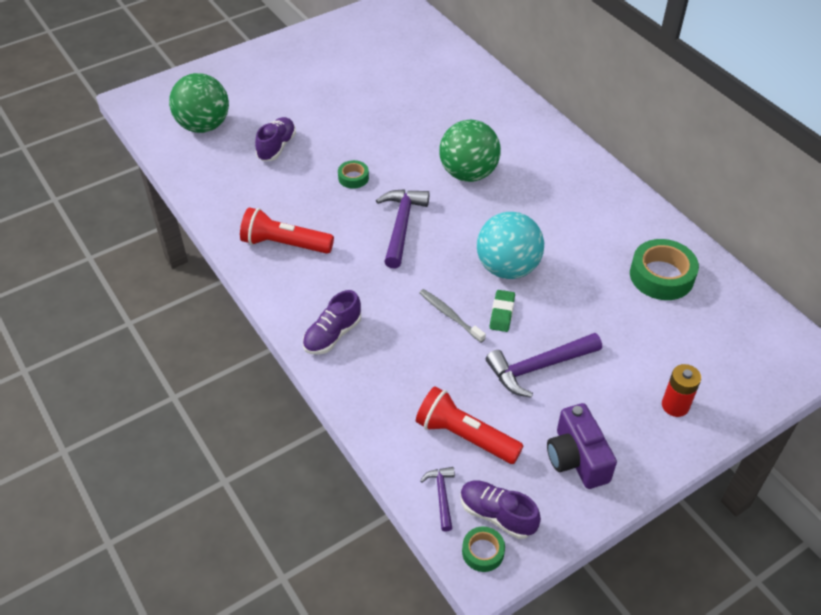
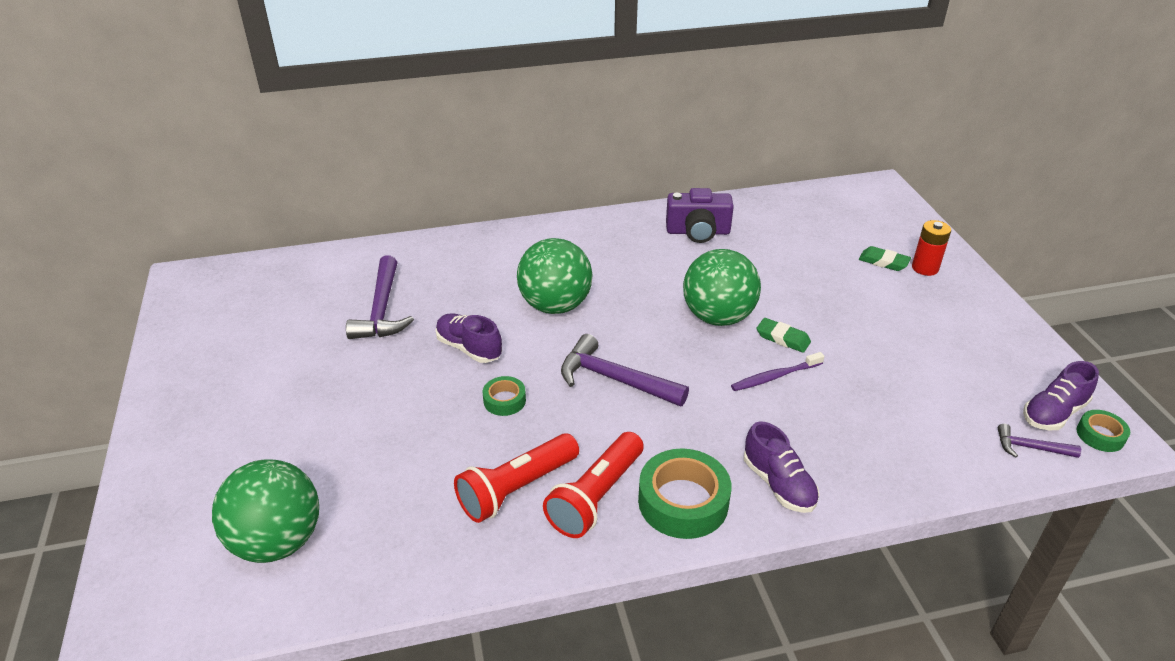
camera: 70 degrees left, 10 degrees down
(277, 147) = (391, 463): purple shoe -> purple shoe (469, 348)
(450, 315) = (775, 376): grey toothbrush -> purple toothbrush
(465, 436) = (950, 409): red flashlight -> red flashlight (516, 489)
(507, 268) = (718, 317): turquoise ball -> green ball
(539, 367) = (864, 334): purple hammer -> purple hammer (382, 309)
(577, 458) = (983, 342): purple camera -> purple camera (698, 232)
(661, 276) = (764, 229): green tape -> green tape (683, 502)
(664, 371) = (883, 262): none -> green eraser

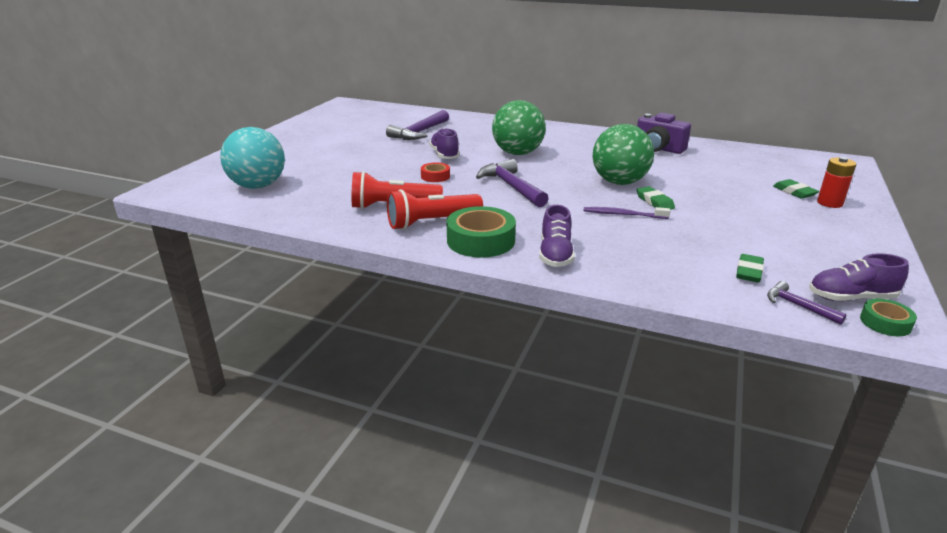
camera: 35 degrees right, 10 degrees down
(277, 541) = (258, 186): green ball -> turquoise ball
(504, 400) = (435, 176): green tape -> red tape
(956, 417) = (749, 272): none -> green eraser

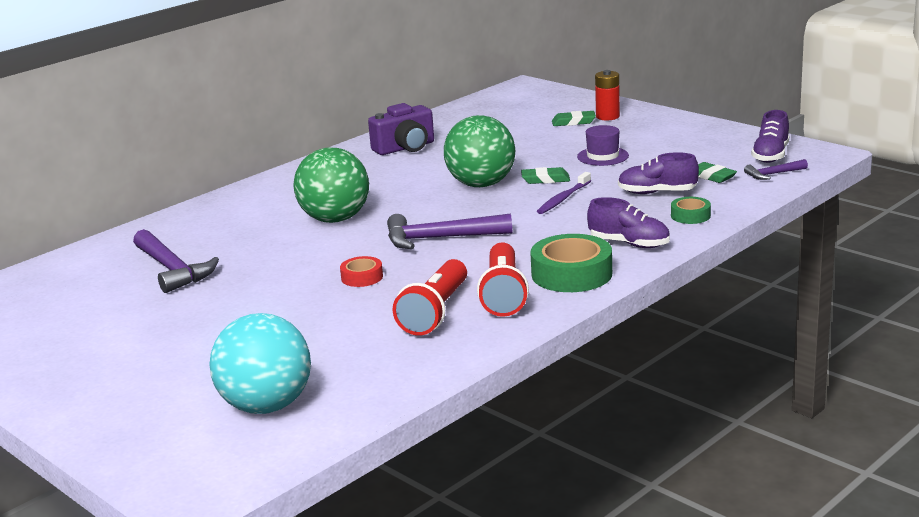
camera: 65 degrees left, 5 degrees down
(444, 155) = (289, 263): purple shoe -> purple shoe (657, 193)
(733, 215) = (602, 156): none -> purple hat
(885, 323) = (809, 155): green tape -> green tape (690, 216)

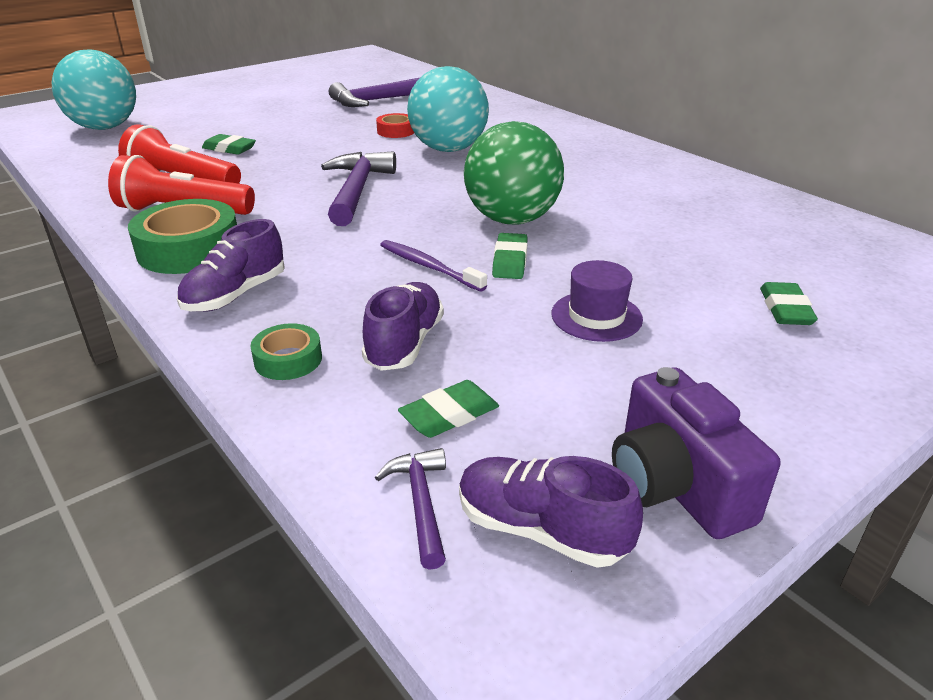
camera: 95 degrees right, 10 degrees up
(335, 219) = (448, 149): green ball -> turquoise ball
(341, 312) = (229, 149): none -> green eraser
(362, 277) = (294, 157): red tape -> red tape (396, 131)
(405, 148) = (667, 185): purple camera -> purple camera (676, 485)
(607, 116) = (823, 347): red battery -> none

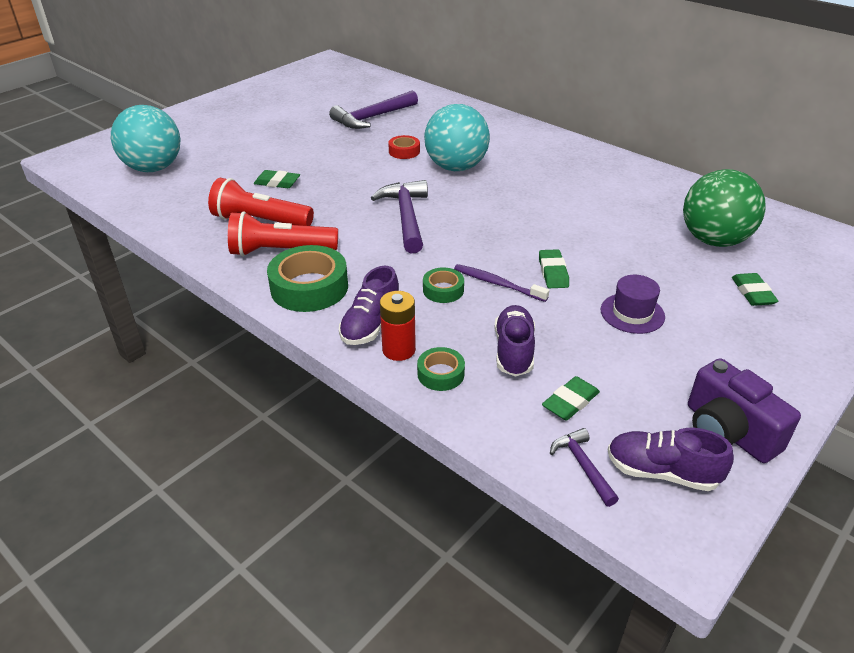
camera: 10 degrees left, 5 degrees up
(252, 326) = (399, 350): none -> red battery
(353, 267) = (443, 290): none -> green tape
(512, 219) = (537, 234): green ball -> green ball (714, 240)

